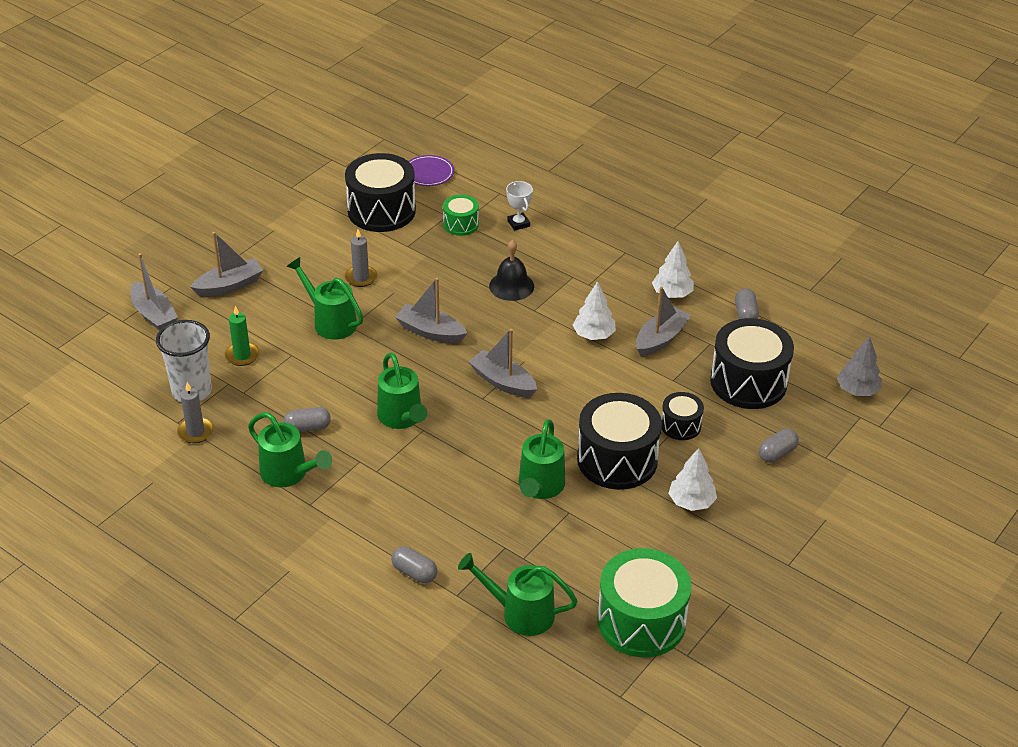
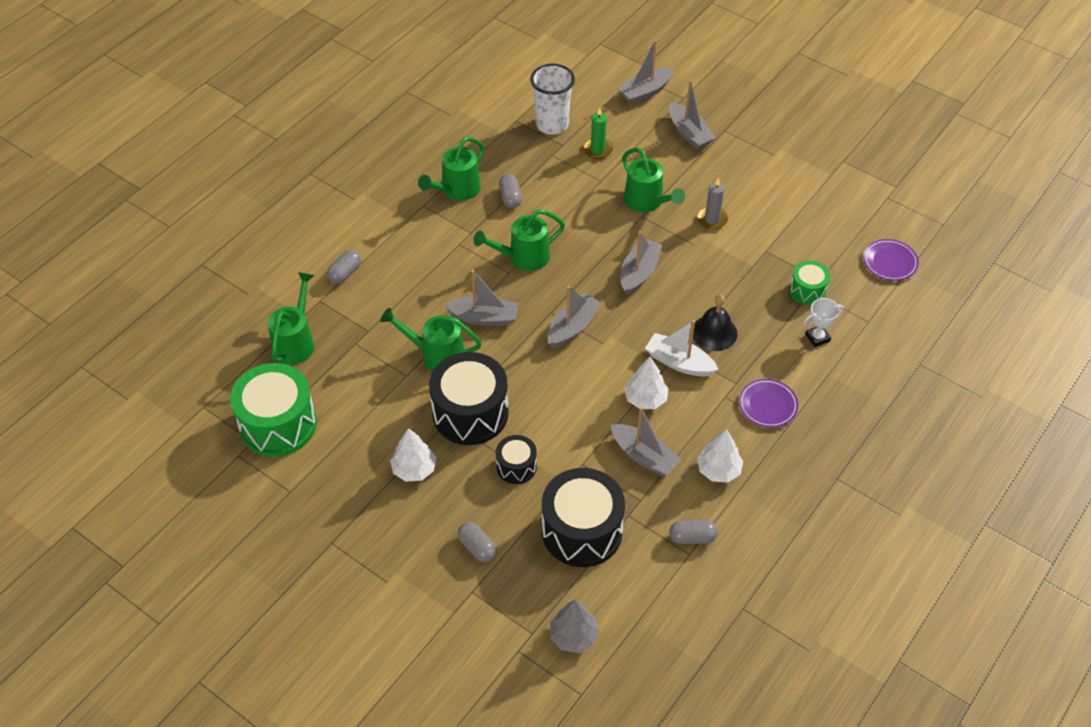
camera: 90 degrees right, 10 degrees up
(195, 432) = (505, 132): grey candle -> none
(330, 321) = (647, 202): green watering can -> green watering can turned 105 degrees clockwise
(381, 210) = (818, 228): black drum -> none
(488, 449) = (484, 317): none -> grey boat
(549, 310) = (679, 362): none -> white boat
(597, 259) = (768, 405): none -> purple plate

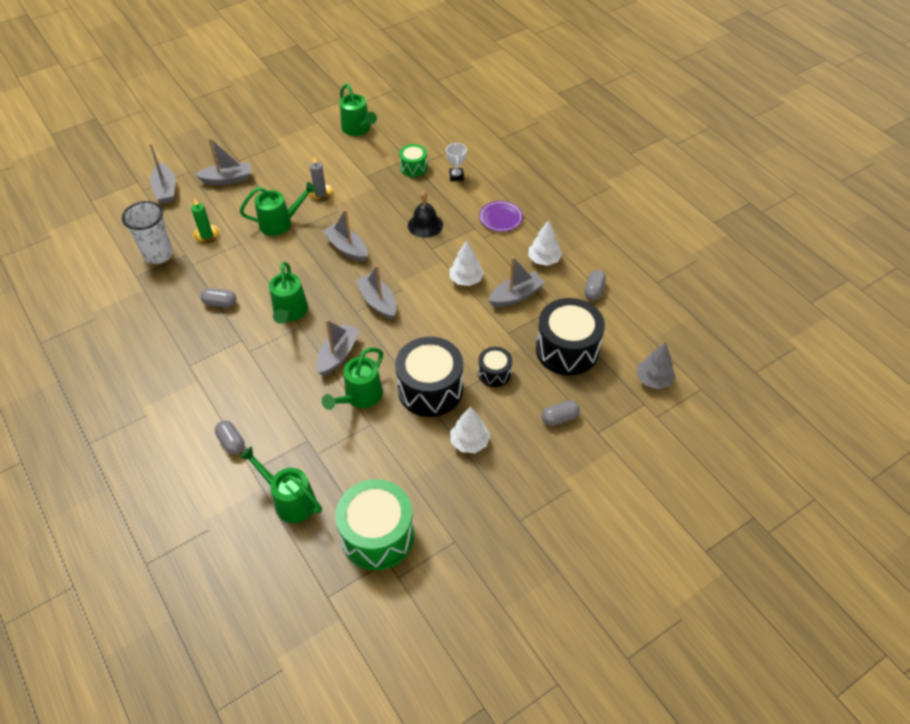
camera: 70 degrees left, 0 degrees up
(456, 190) = (187, 337): green watering can -> green watering can (358, 129)
(679, 362) = (442, 251): white boat -> none
(890, 262) = (411, 122): purple plate -> none

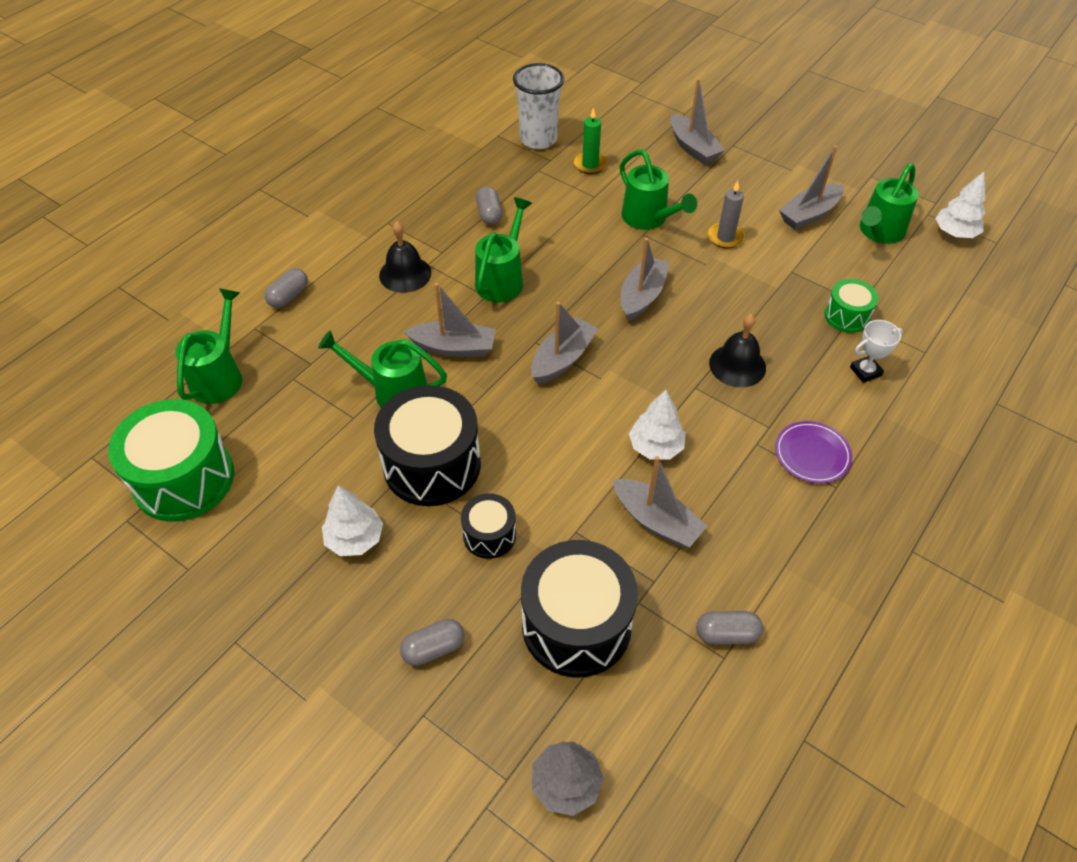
camera: 70 degrees right, 0 degrees up
(166, 190) = (642, 107): grey boat -> grey boat (809, 214)
(251, 366) = (405, 274): none -> black bell
(290, 313) = (502, 279): green watering can -> green watering can turned 135 degrees clockwise
(544, 259) = (755, 540): white tree -> white tree (955, 233)
(559, 418) = (433, 648): grey capsule -> grey capsule turned 75 degrees counterclockwise

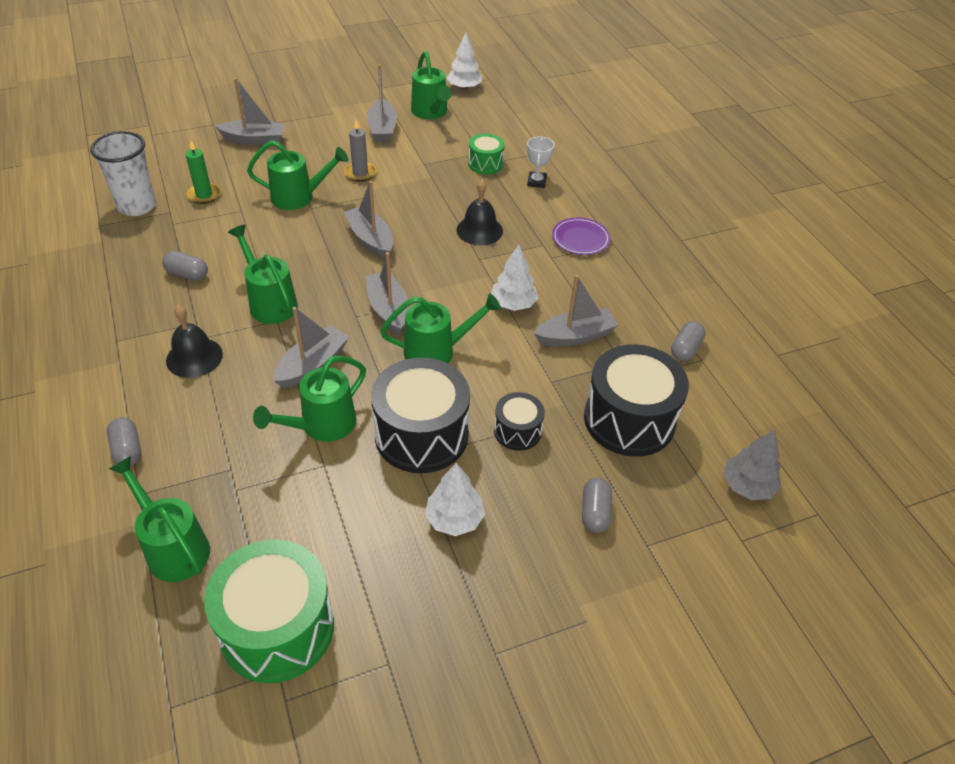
camera: 60 degrees left, 5 degrees down
(540, 422) = (437, 351): none -> green watering can

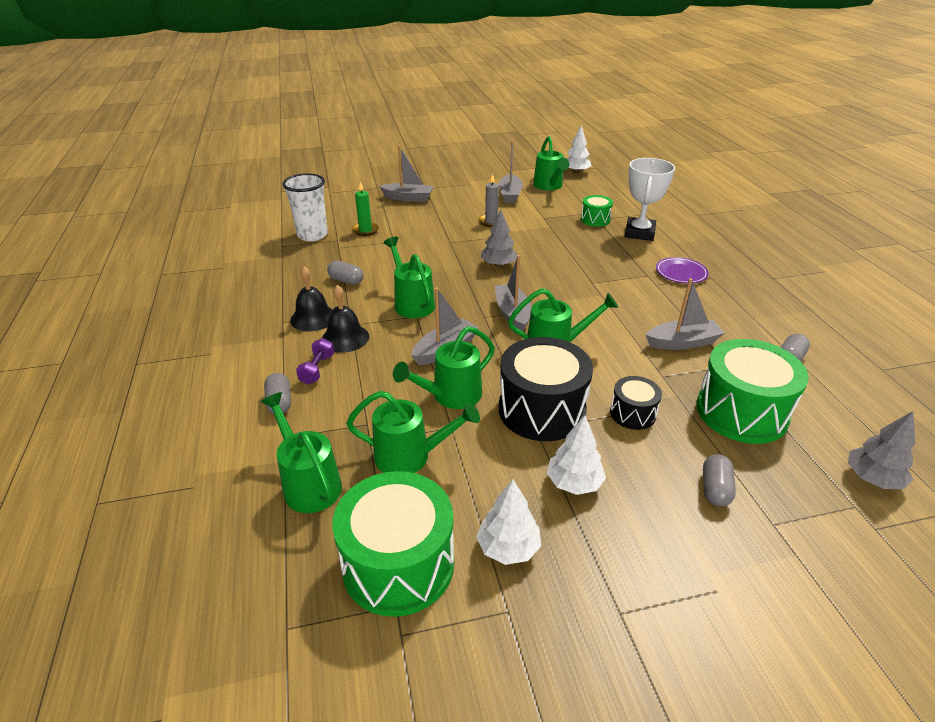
camera: 10 degrees right, 10 degrees down
(166, 403) = (317, 369): none -> purple dumbbell
(299, 197) = (441, 235): green watering can -> green watering can (411, 456)
(370, 239) = (498, 265): grey boat -> grey tree
(479, 230) = (591, 263): black bell -> black bell (313, 318)
(513, 304) = (623, 316): white tree -> white tree (508, 547)
(536, 182) = (639, 233): white trophy -> white trophy, size x1.86
(629, 420) = (741, 412): black drum -> green drum

